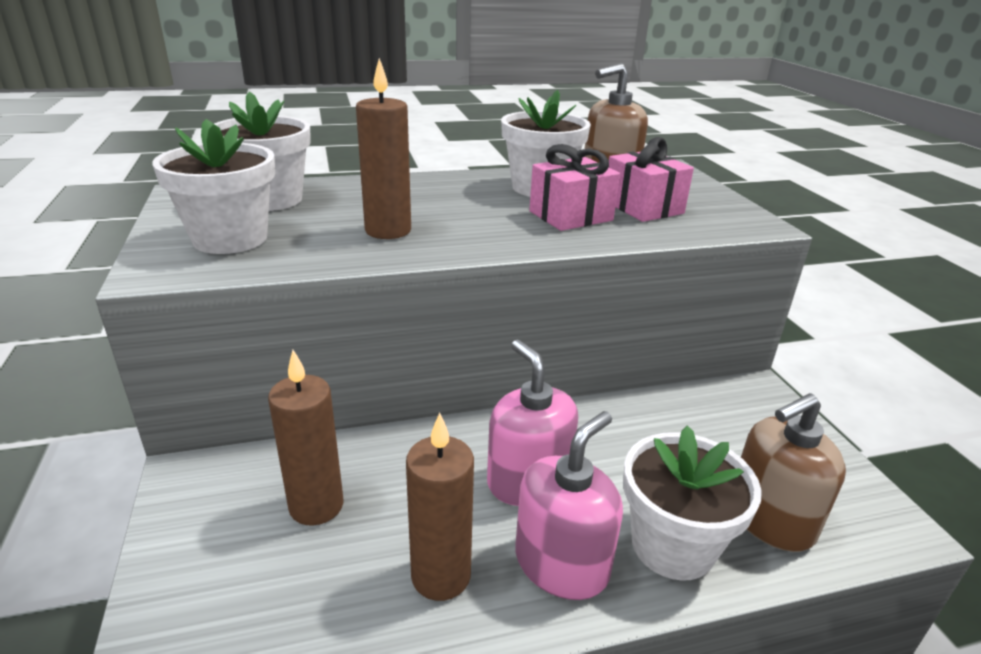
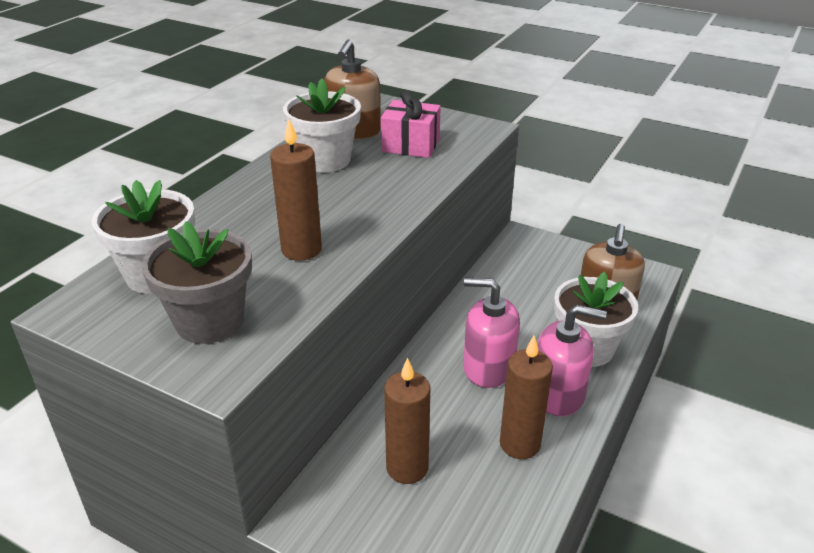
camera: 45 degrees left, 5 degrees up
(230, 239) = (209, 321): white flower pot -> grey flower pot
(561, 563) = (558, 394): pink soap dispenser -> pink soap dispenser turned 105 degrees clockwise
(570, 216) = (384, 175): pink gift -> none

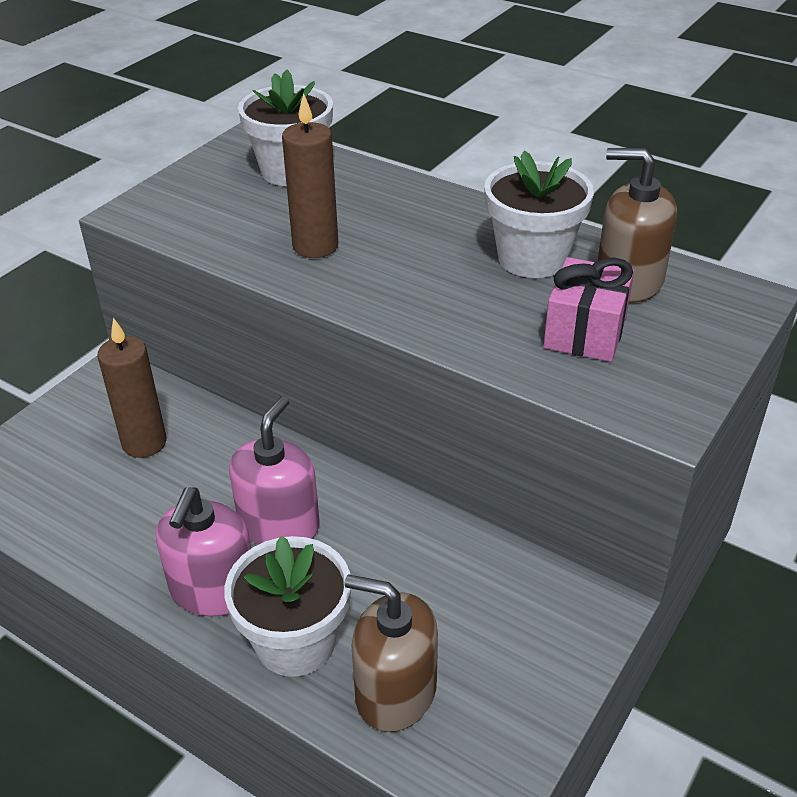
camera: 95 degrees right, 5 degrees up
(209, 321) = (207, 202): grey flower pot -> none
(519, 444) = (144, 538): brown candle -> none

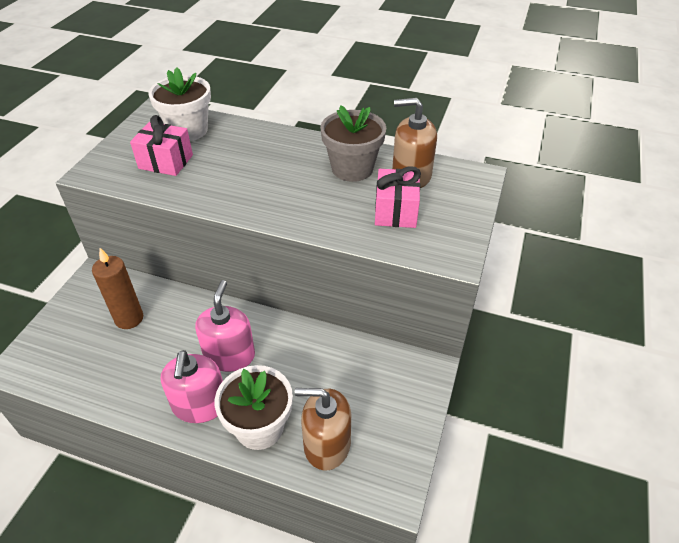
camera: 15 degrees left, 5 degrees up
(244, 211) = (166, 162): none -> pink gift
(315, 246) = (218, 179): brown candle -> none
(532, 258) = (352, 168): white flower pot -> grey flower pot

